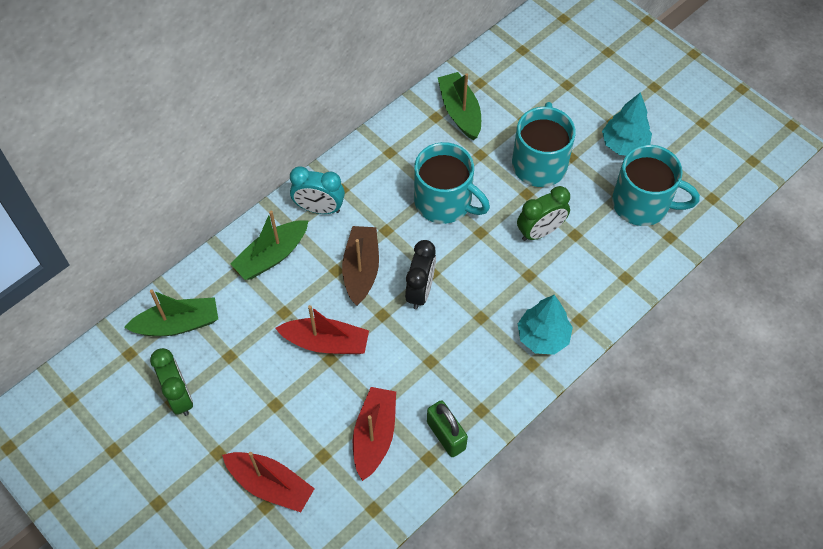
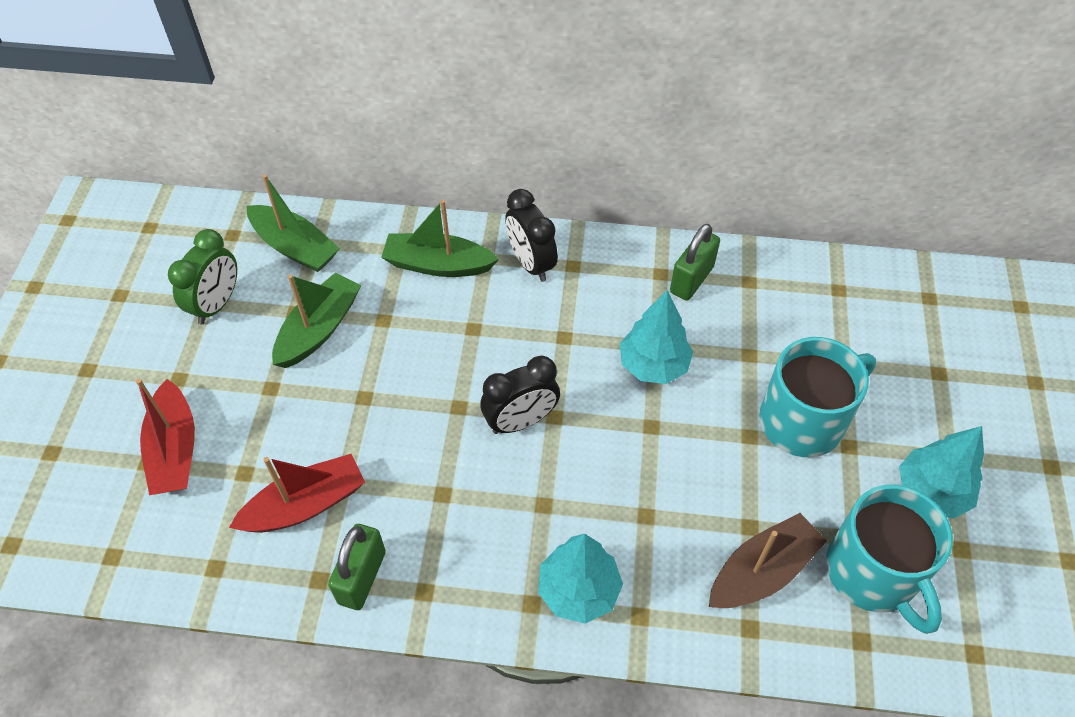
camera: 50 degrees right, 5 degrees down
(319, 208) = (531, 263): turquoise clock -> black clock
(326, 342) = (380, 380): red boat -> none
(361, 269) = (495, 349): brown boat -> brown boat (762, 571)
(408, 141) = (691, 280): none -> green padlock
(444, 202) = (653, 365): turquoise mug -> turquoise tree
(460, 112) = (781, 298): green boat -> green boat (319, 329)
(540, 231) = (715, 486): green clock -> none

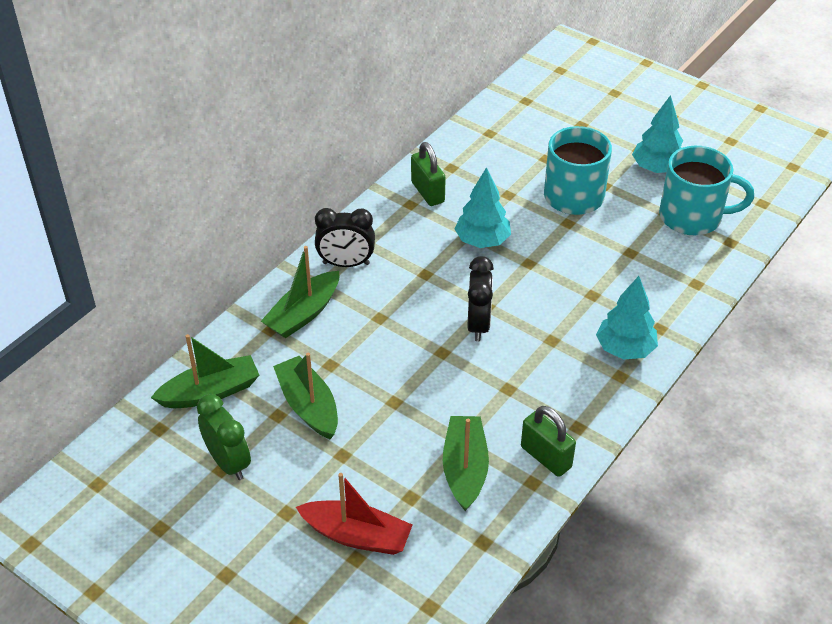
camera: 60 degrees left, 10 degrees down
(305, 504) = (464, 469): red boat -> green boat
(762, 571) = (663, 261): brown boat -> none

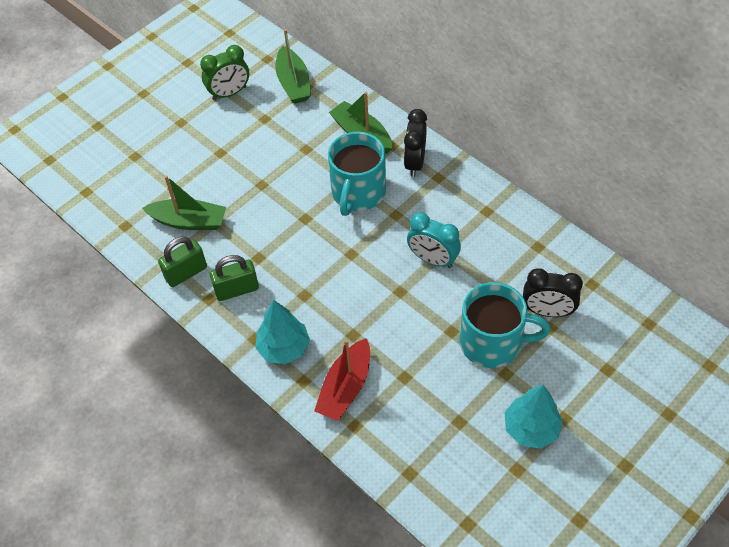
camera: 100 degrees right, 10 degrees up
(308, 406) = (269, 135): green boat -> none
(357, 535) = (151, 157): red boat -> red boat (345, 387)
(427, 192) = (502, 225): green padlock -> green padlock (237, 290)
(478, 324) = (331, 245): black clock -> black clock (547, 311)
(482, 241) = (432, 259): turquoise tree -> turquoise clock
(692, 217) = (451, 446): turquoise mug -> turquoise mug (358, 193)

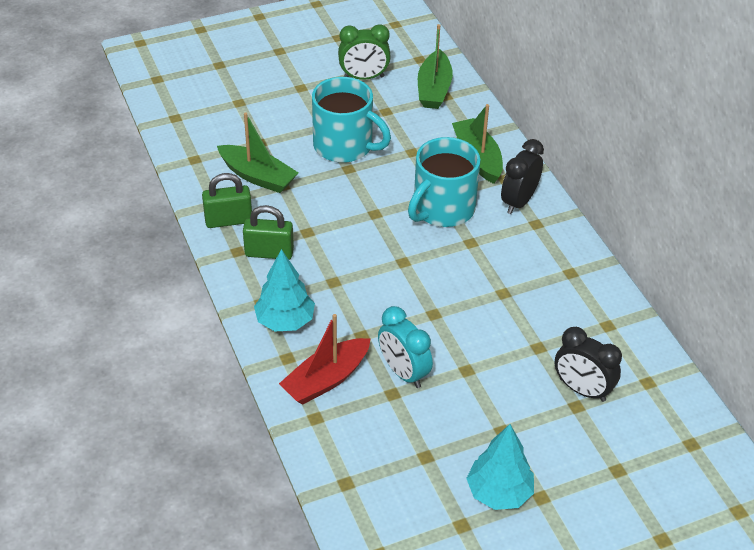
camera: 20 degrees right, 10 degrees down
(432, 259) = (485, 297): turquoise clock -> turquoise clock (403, 372)
(492, 343) = (504, 397): turquoise mug -> turquoise mug (345, 146)

